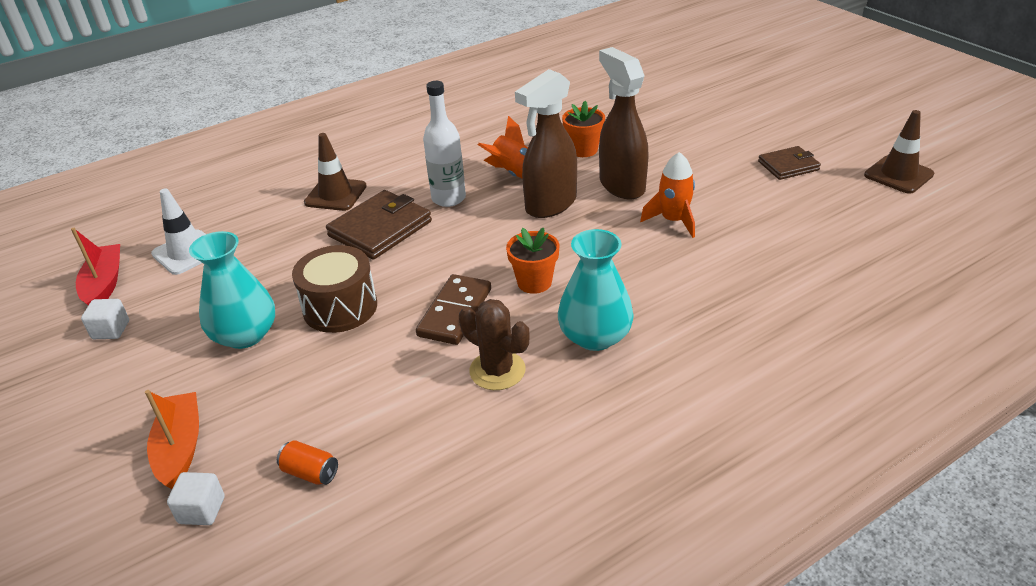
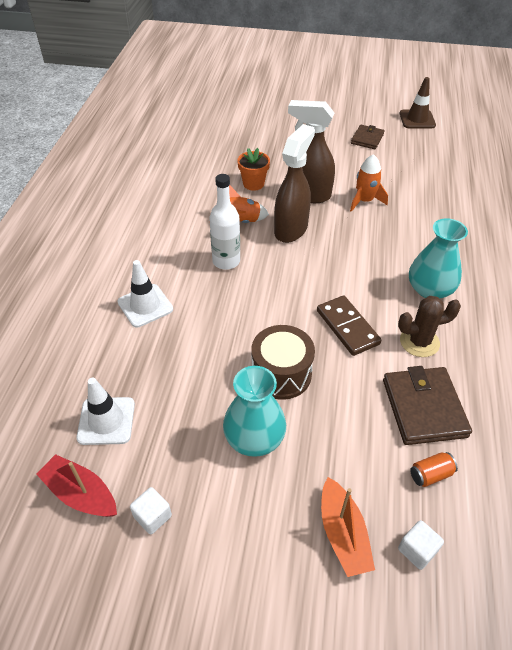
camera: 50 degrees left, 10 degrees up
(180, 448) = (342, 534): orange boat -> orange boat turned 135 degrees counterclockwise
(335, 194) = (145, 305): brown traffic cone -> white traffic cone
(380, 229) = (217, 308): brown wallet -> brown wallet (424, 408)
(534, 282) = (357, 280): orange flower pot -> none
(550, 205) = (291, 229): brown spray bottle -> brown spray bottle turned 150 degrees counterclockwise

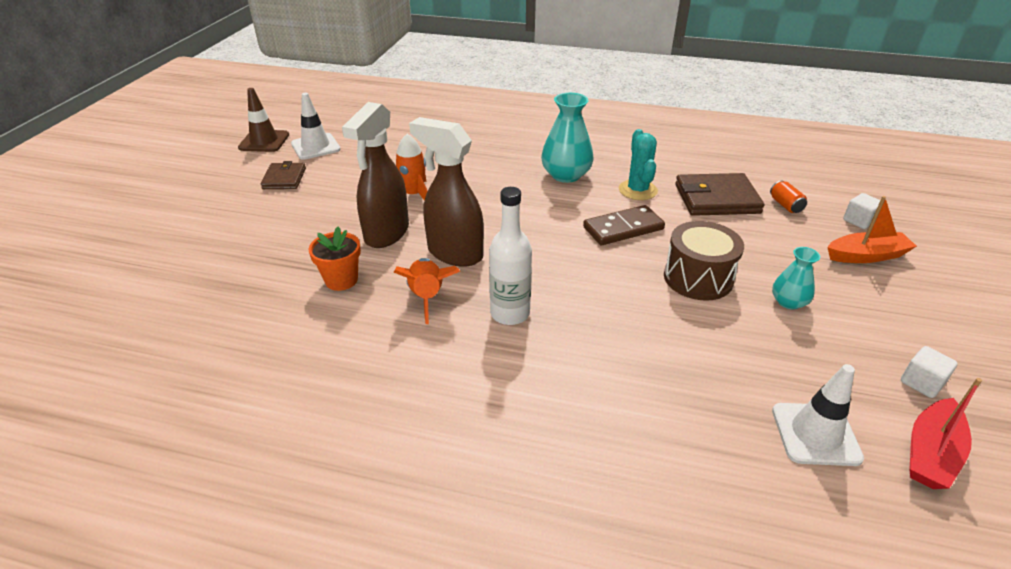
camera: 85 degrees left, 10 degrees down
(145, 305) = (599, 400): white traffic cone -> white traffic cone (315, 147)
(254, 437) = (788, 302): turquoise vase -> turquoise vase, size x0.58
(367, 139) = (284, 178): brown wallet -> brown wallet turned 60 degrees clockwise
(419, 342) = (637, 190): brown cactus -> turquoise cactus

